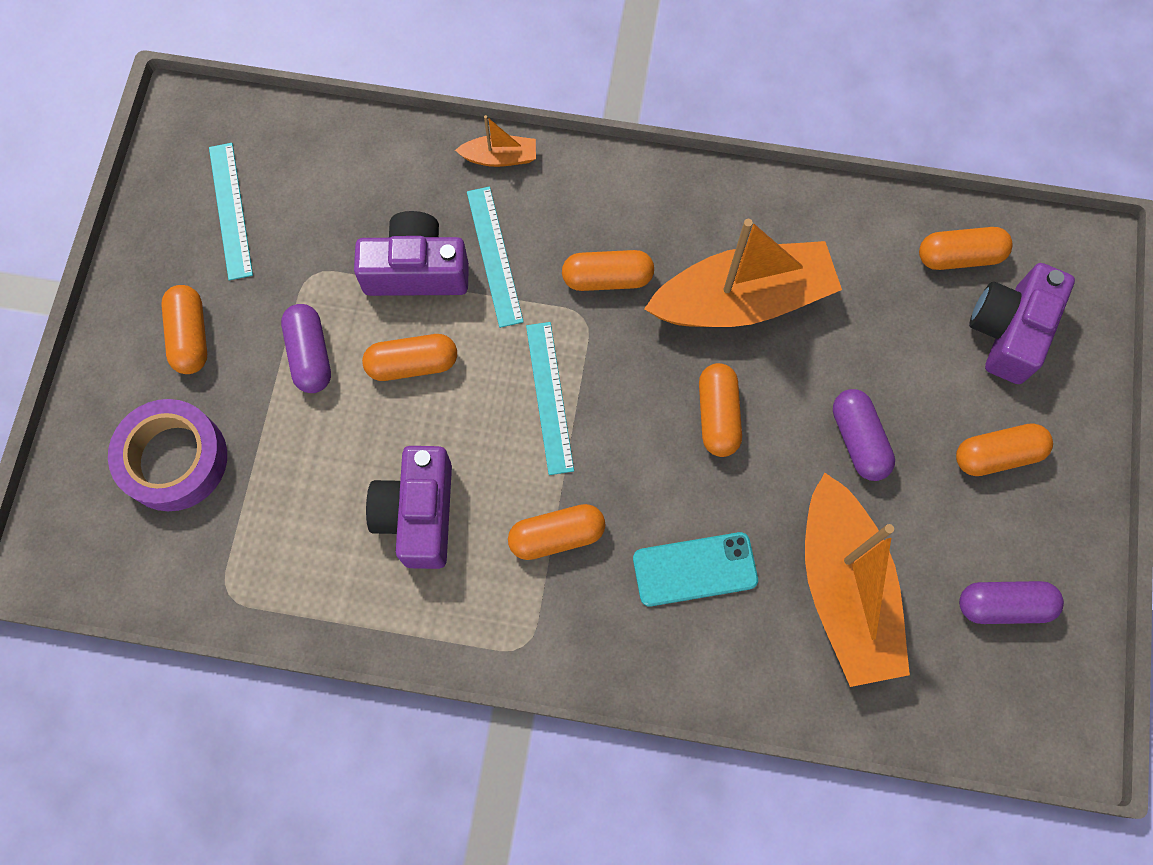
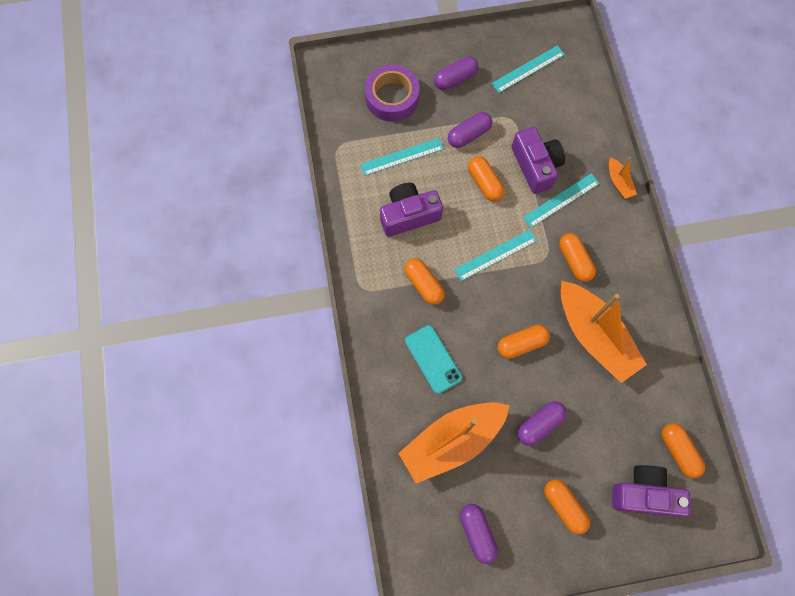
camera: 70 degrees right, 0 degrees up
(190, 336) = (455, 79): orange capsule -> purple capsule
(300, 485) = (402, 156): none -> turquoise ruler

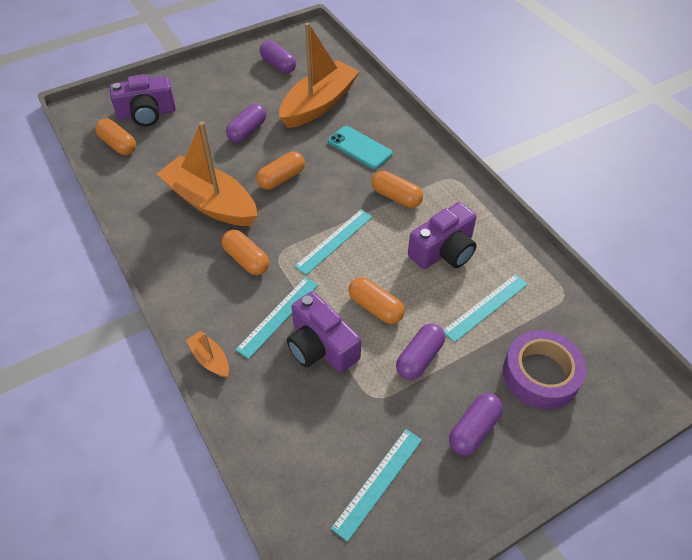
camera: 160 degrees right, 20 degrees down
(564, 506) = (214, 92): orange capsule -> none

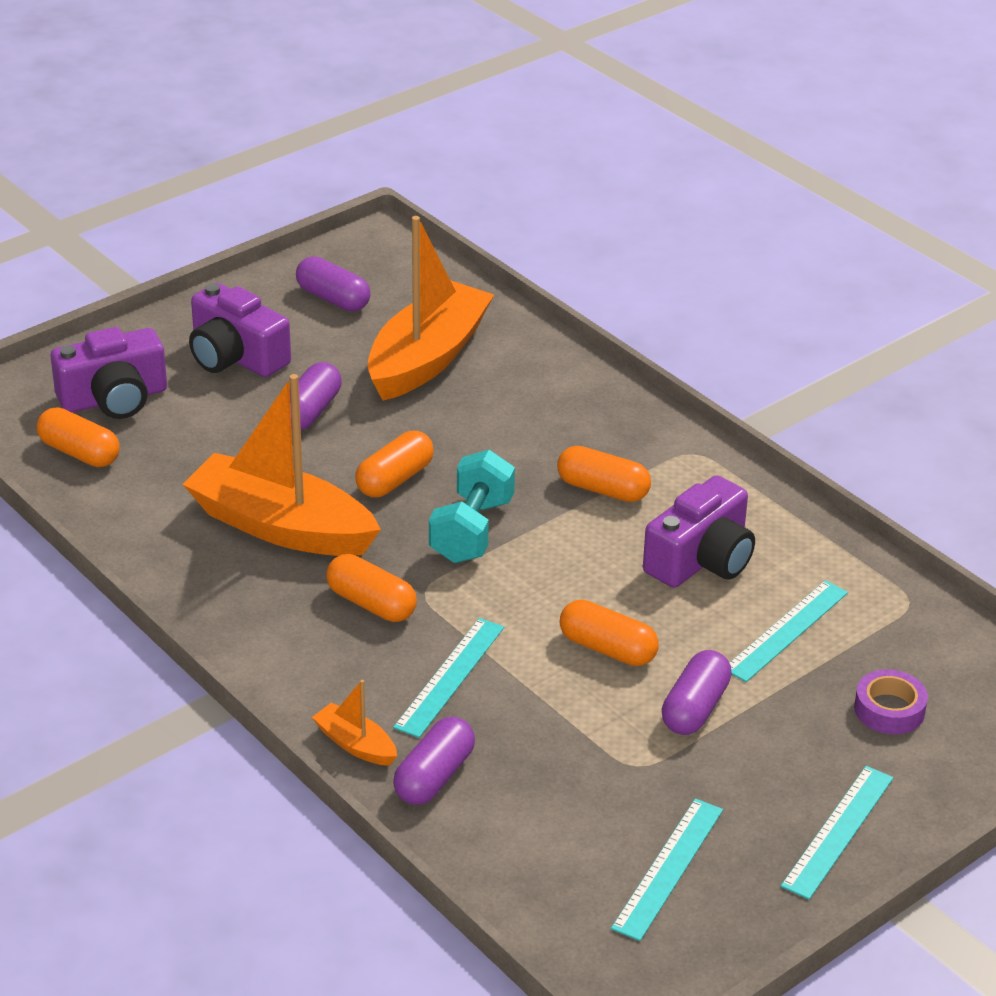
camera: 10 degrees left, 15 degrees down
(315, 216) = (472, 530): none -> turquoise dumbbell
(321, 346) = (532, 709): purple camera -> purple camera (235, 357)
(334, 241) = (514, 563): turquoise ruler -> turquoise ruler (838, 831)
(359, 148) = (520, 420): turquoise phone -> none
(473, 430) = (799, 789): purple capsule -> purple capsule (434, 776)
(540, 374) = (889, 709): purple tape -> purple tape, size x0.58

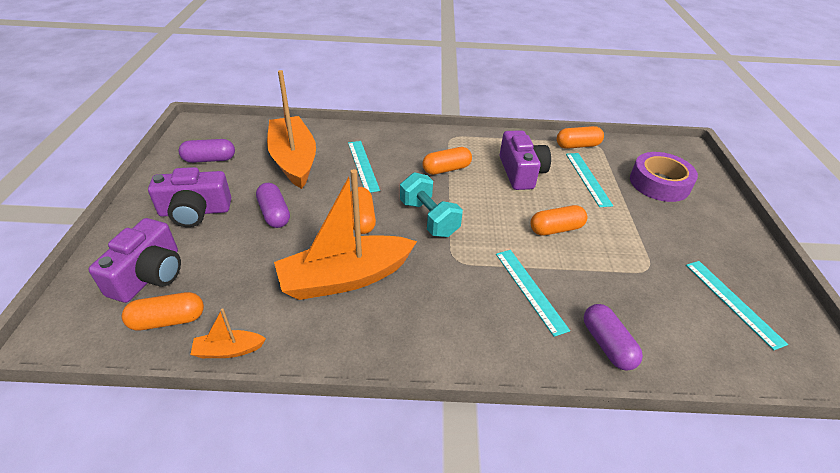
camera: 50 degrees left, 5 degrees up
(356, 744) = (555, 361): orange boat -> orange boat (229, 350)
(371, 604) = (445, 283): orange capsule -> orange capsule (577, 145)
(695, 708) = (619, 229): purple capsule -> none
(838, 831) = (732, 238): turquoise ruler -> turquoise ruler (363, 165)
(889, 709) = (659, 183): purple tape -> purple tape, size x1.72

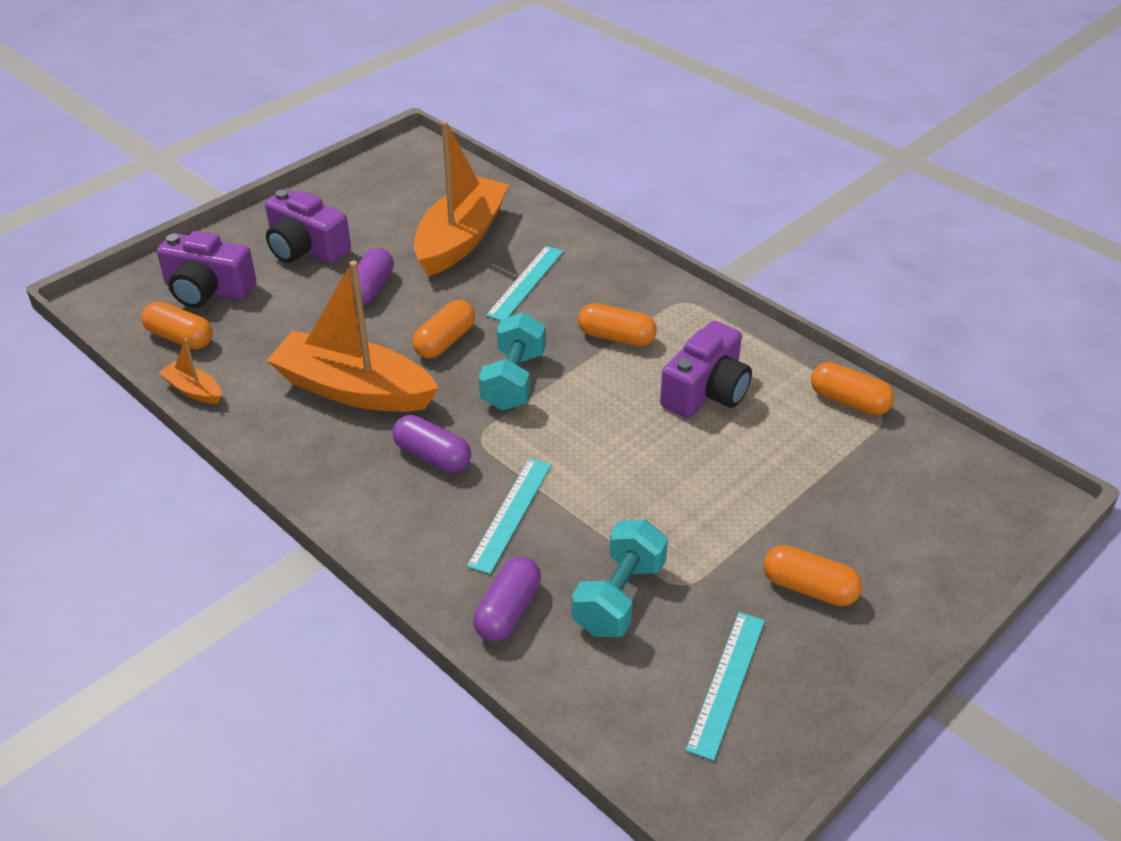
camera: 45 degrees right, 0 degrees up
(149, 275) = (207, 290): purple camera -> purple camera turned 45 degrees clockwise
(209, 159) = (381, 197): purple capsule -> purple capsule (432, 456)
(556, 229) = (641, 477): orange capsule -> orange capsule (809, 588)
(588, 178) = (787, 448): turquoise ruler -> none
(637, 296) = (619, 597): none -> turquoise dumbbell
(659, 183) = (887, 513): purple tape -> none

